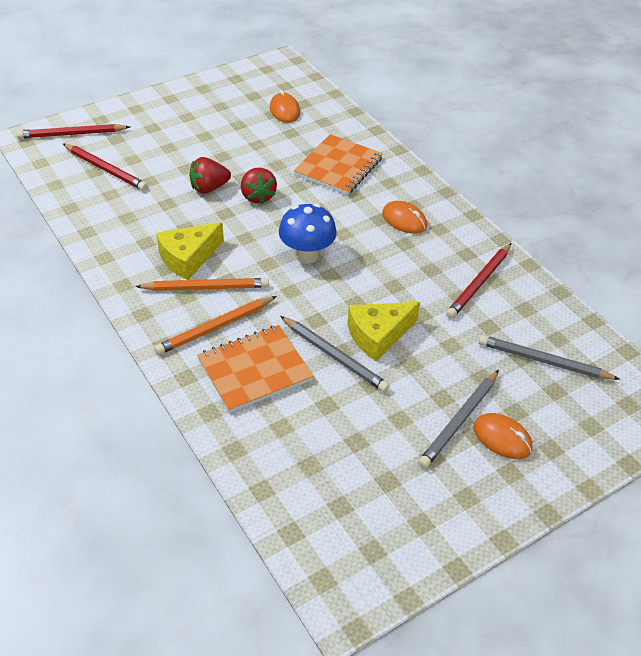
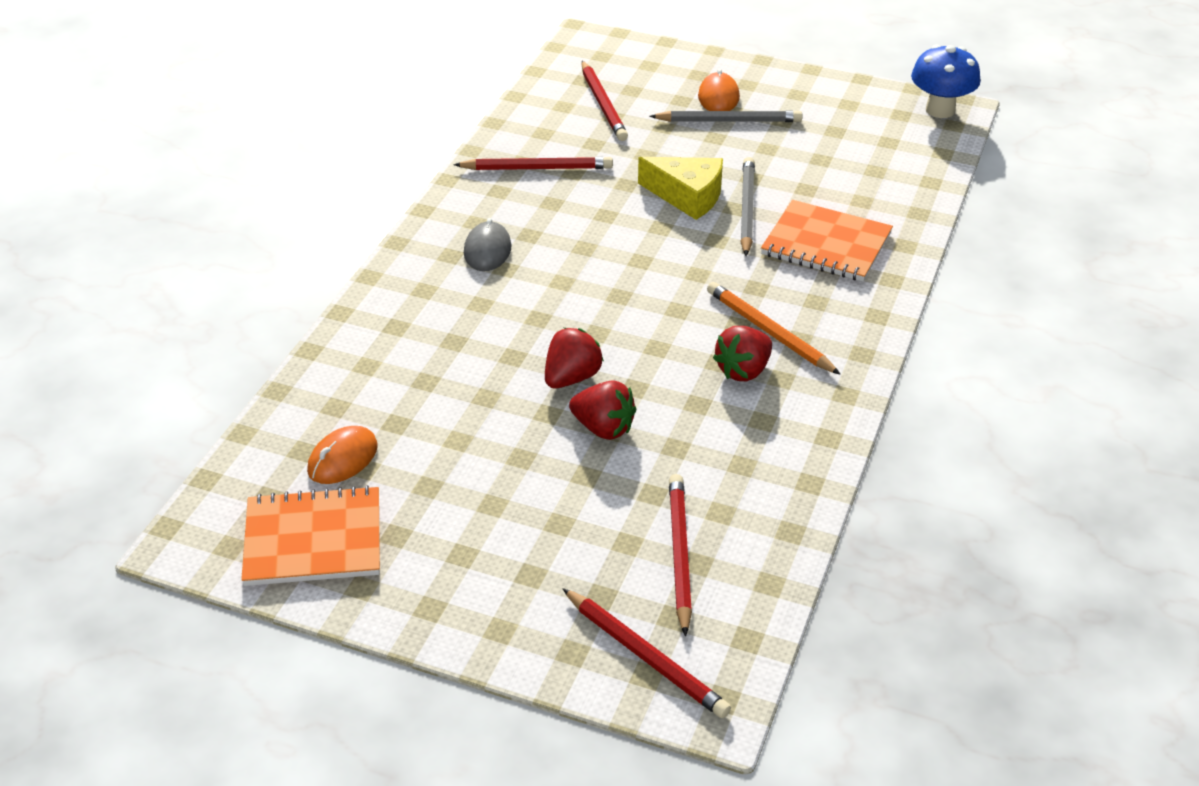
camera: 125 degrees left, 5 degrees down
(188, 258) = (743, 371): yellow cheese -> red strawberry
(215, 327) = (811, 295): orange pencil -> none
(307, 255) = (630, 289): blue mushroom -> blue mushroom (940, 110)
(338, 167) = (434, 343): orange notebook -> orange notebook (313, 539)
(404, 220) = (487, 250): orange mouse -> grey mouse
(544, 361) = (603, 104): grey pencil -> red pencil

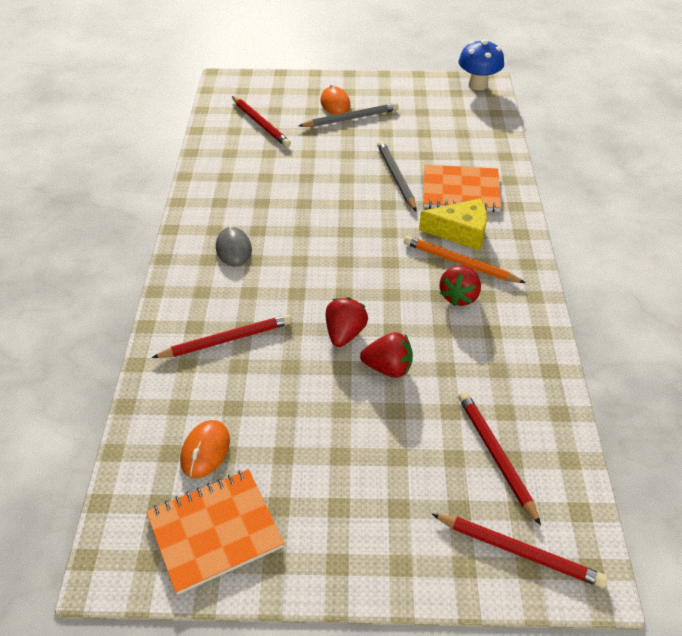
camera: 20 degrees left, 5 degrees up
(537, 168) = (238, 179): red pencil -> red pencil (226, 340)
(687, 196) = (352, 177): yellow cheese -> yellow cheese (460, 232)

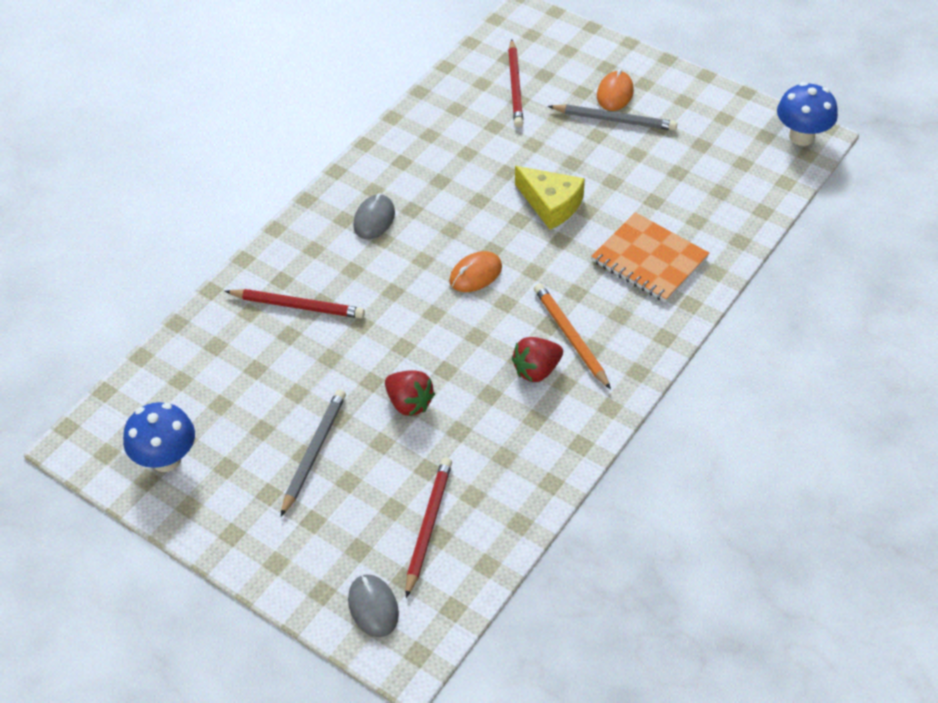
camera: 35 degrees right, 5 degrees up
(205, 450) = (207, 393): orange mouse -> orange mouse (475, 274)
(215, 531) = (166, 459): orange notebook -> blue mushroom
(344, 334) = (400, 352): red strawberry -> none
(396, 177) = (596, 213): grey pencil -> grey pencil (314, 452)
(460, 232) = (603, 305): yellow cheese -> yellow cheese (551, 204)
(519, 551) = (373, 607): red pencil -> grey mouse

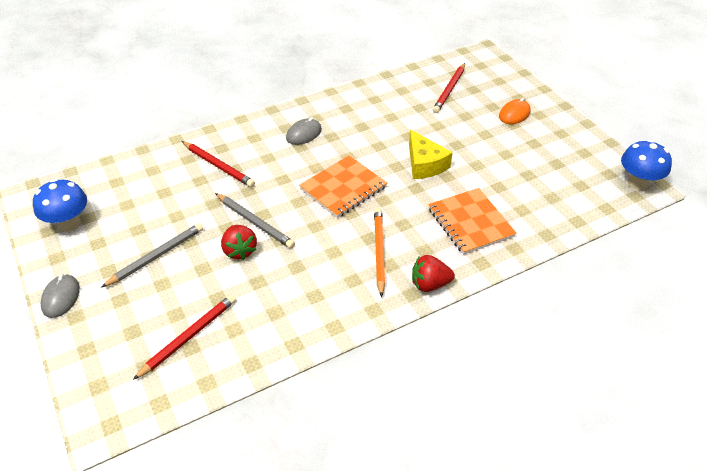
camera: 25 degrees right, 5 degrees down
(373, 607) = (109, 376): grey mouse -> grey mouse (61, 297)
(475, 274) = (343, 188): orange mouse -> orange notebook
(536, 370) = (340, 264): red strawberry -> red strawberry (429, 284)
(614, 120) = (503, 129): grey pencil -> grey pencil (255, 222)

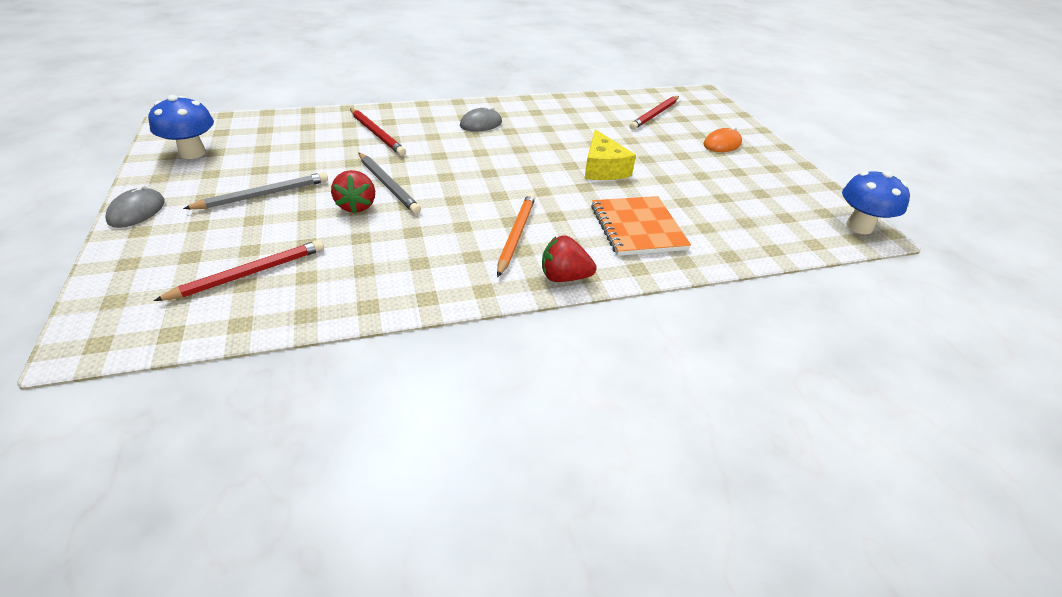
camera: 10 degrees right, 5 degrees down
(343, 188) = (501, 173): orange notebook -> none

